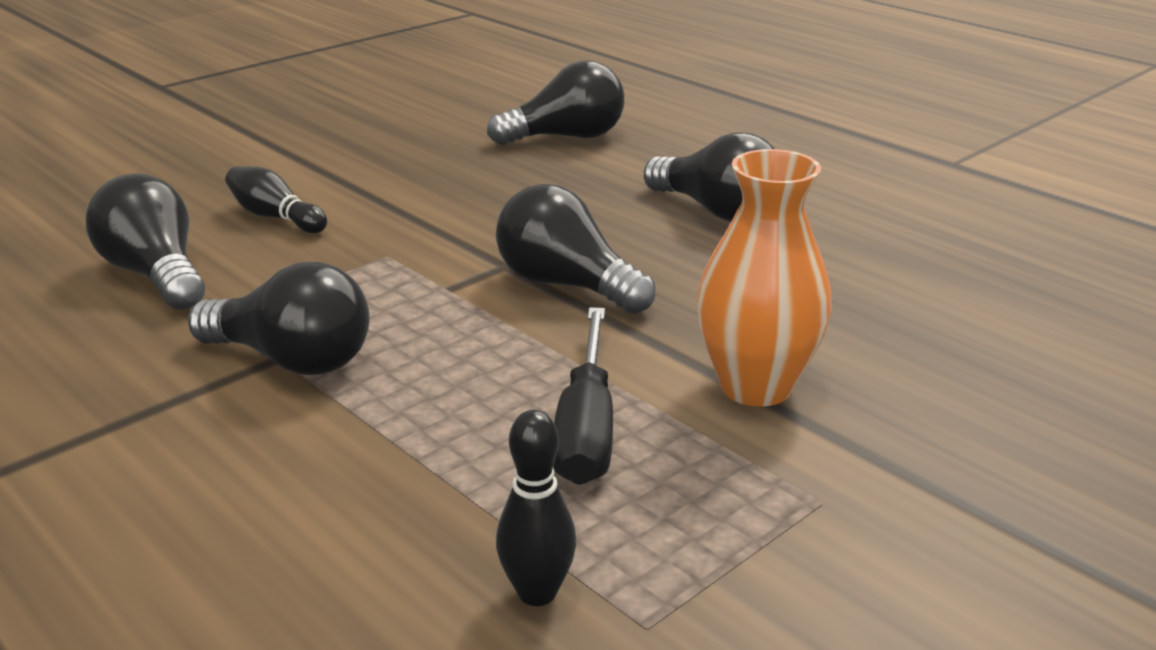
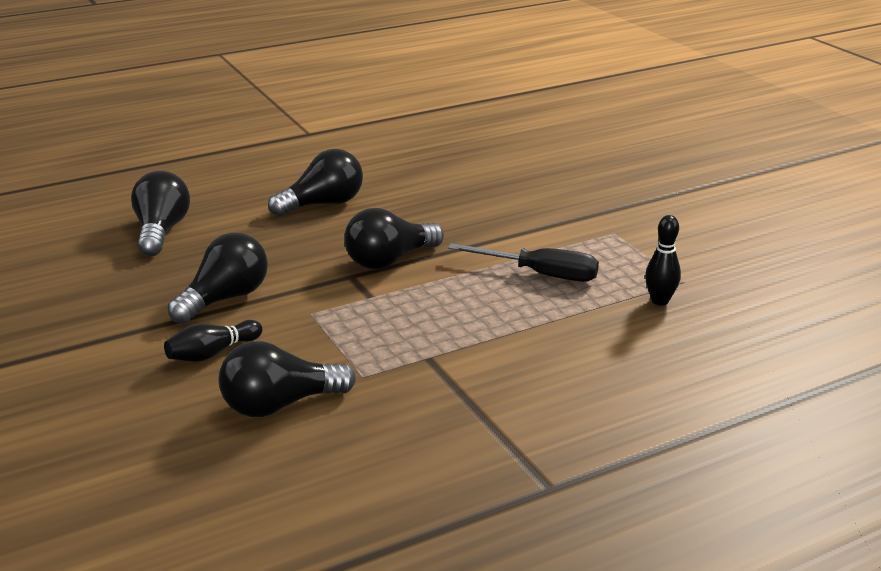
camera: 75 degrees left, 0 degrees up
(292, 360) = (434, 352): black light bulb -> black light bulb (225, 299)
(755, 386) = (521, 229): orange vase -> none

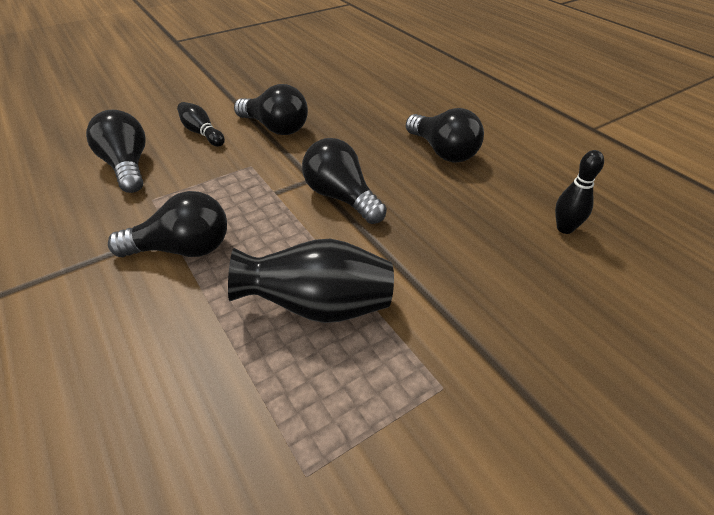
camera: 85 degrees right, 15 degrees up
(161, 232) = (374, 91): black light bulb -> black light bulb (183, 249)
(540, 274) = (319, 307): black screwdriver -> black vase
(660, 301) = (250, 435): black bowling pin -> black bowling pin (564, 228)

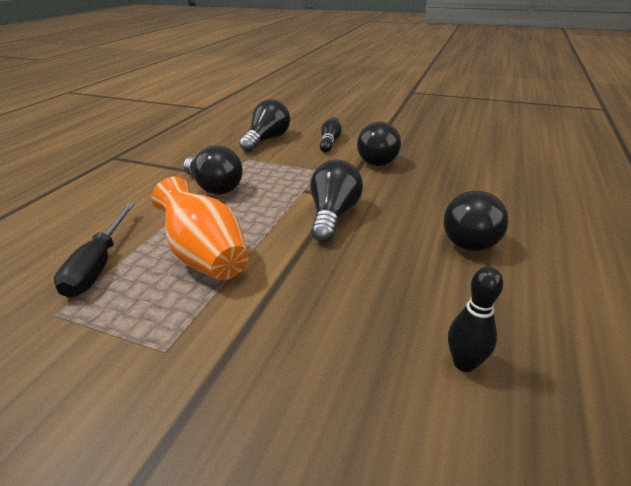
camera: 55 degrees right, 10 degrees down
(241, 406) = (99, 265): none -> black screwdriver
(319, 307) = (206, 256): black vase -> orange vase

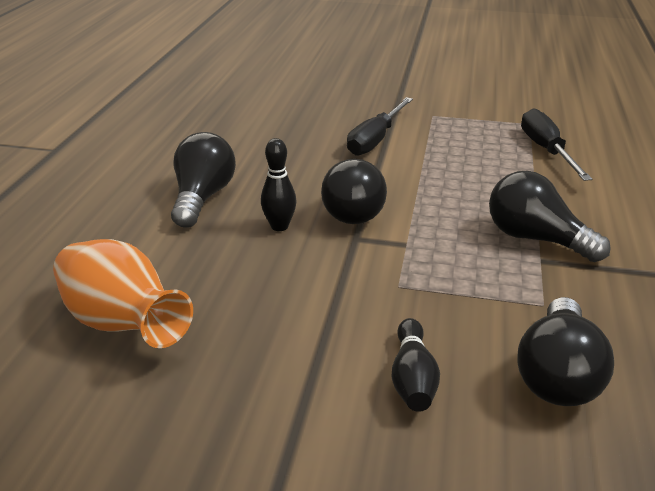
camera: 170 degrees right, 0 degrees up
(206, 256) = (460, 162): orange vase -> orange vase (123, 323)
(278, 302) = (375, 139): none -> black screwdriver
(375, 159) = (308, 324): black light bulb -> none
(464, 363) = (245, 123): black bowling pin -> black bowling pin (279, 226)

